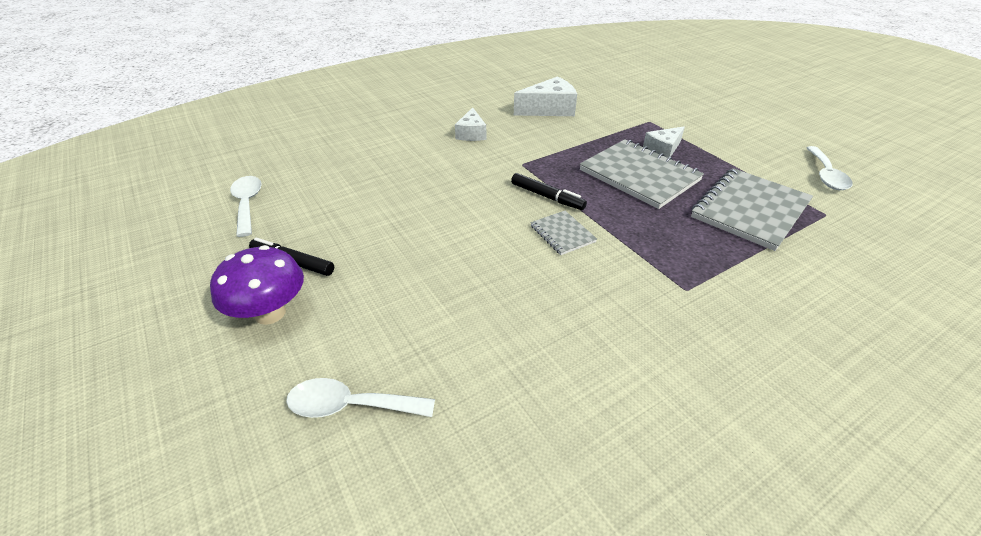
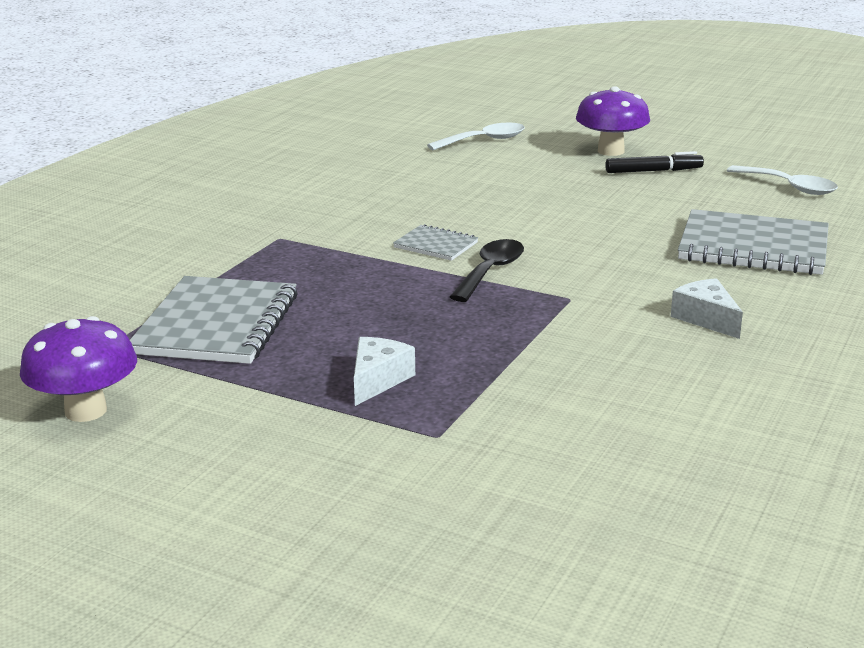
camera: 150 degrees right, 15 degrees down
(547, 197) = (490, 271): black marker -> black spoon
(549, 109) = (651, 404): white cheese -> none
(639, 175) = (391, 328): grey notebook -> grey notebook (753, 247)
(826, 175) = (86, 411): white spoon -> purple mushroom

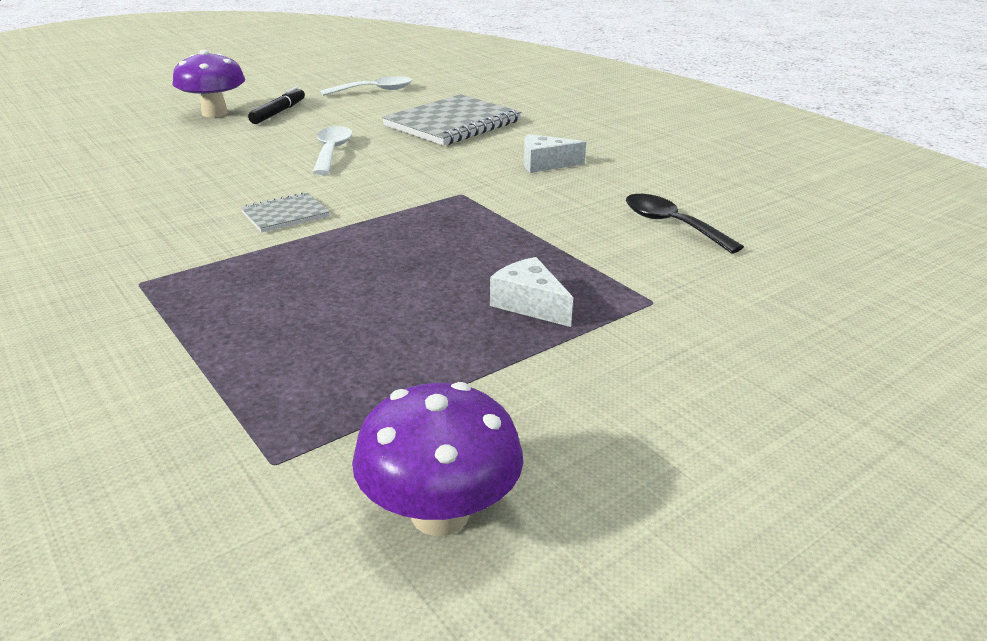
camera: 65 degrees left, 5 degrees up
(217, 324) = (308, 367): grey notebook -> none
(484, 141) = (95, 143): white spoon -> white spoon (332, 151)
(490, 271) = (373, 208): black spoon -> black spoon (671, 225)

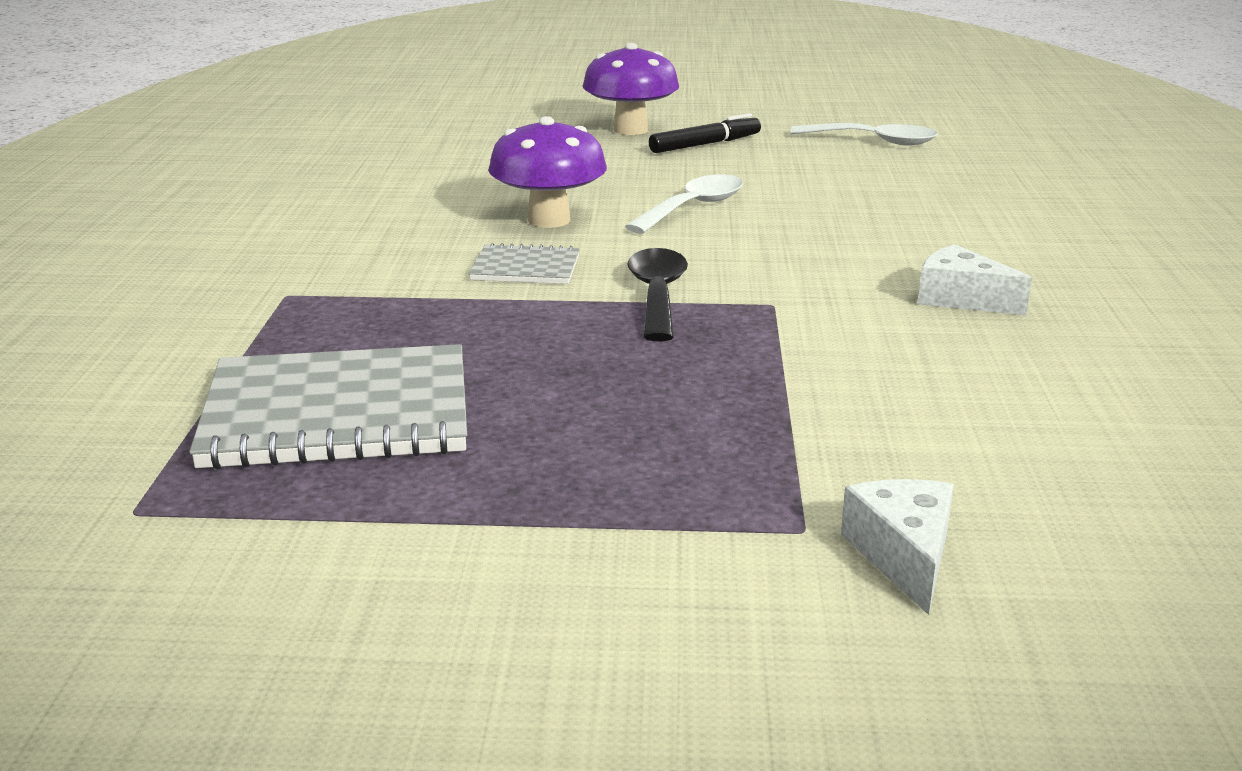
camera: 40 degrees right, 5 degrees down
(440, 513) = (184, 633): purple mushroom -> purple mushroom (549, 220)
(452, 123) = (914, 209): grey notebook -> grey notebook (338, 414)
(529, 304) = (632, 467): white cheese -> white cheese (904, 556)
(671, 225) = (1019, 442): black spoon -> black spoon (657, 295)

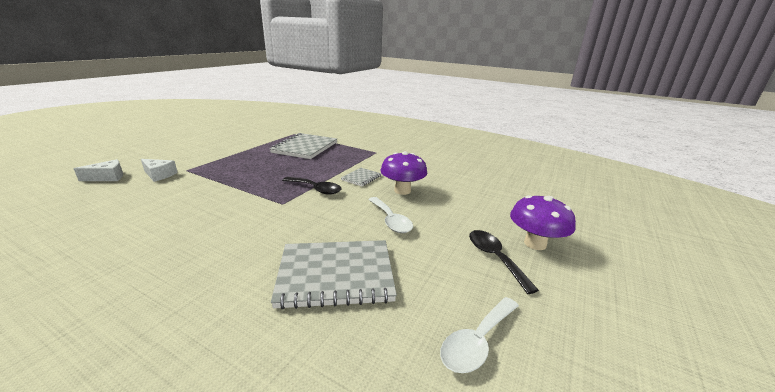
camera: 115 degrees right, 0 degrees up
(705, 144) = (494, 258): black marker -> black spoon
(893, 209) = (336, 275): none -> grey notebook
(961, 299) = (227, 240): white cheese -> white cheese (107, 177)

